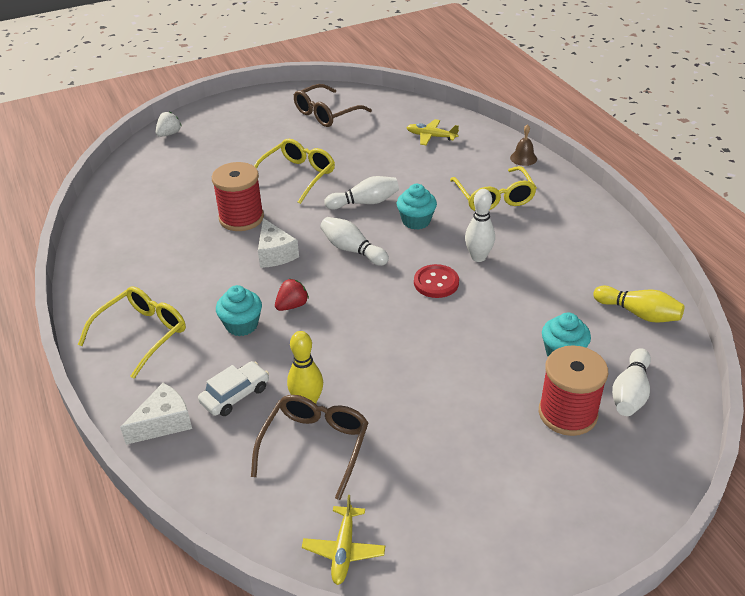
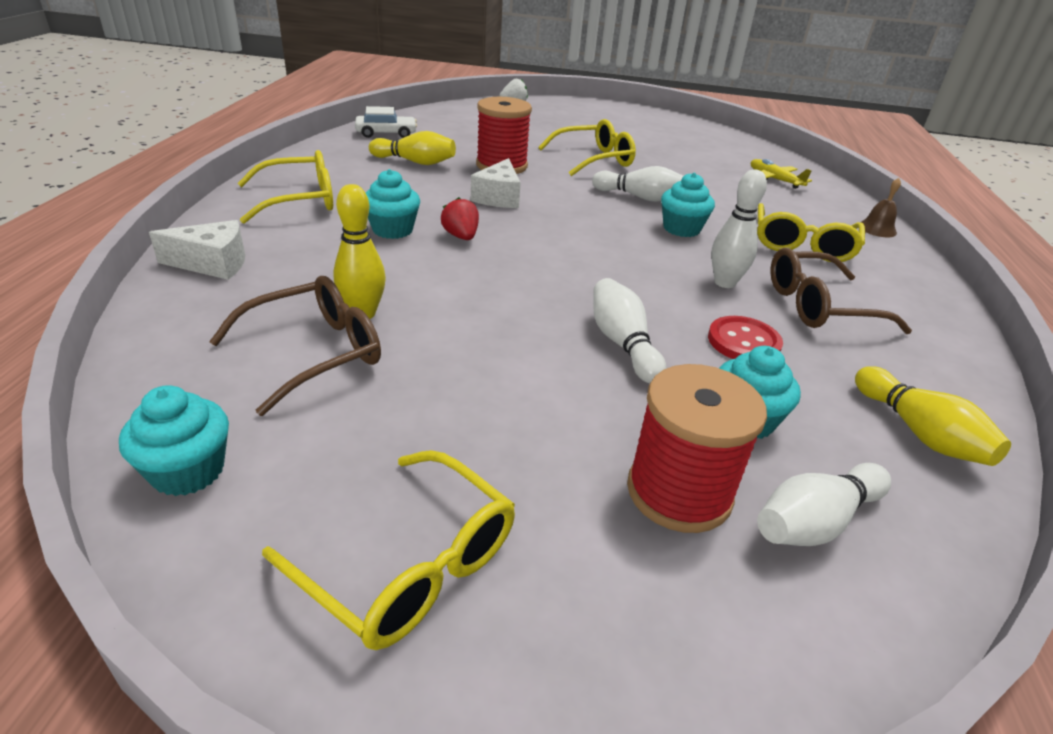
camera: 30 degrees right, 5 degrees down
(175, 247) = (415, 162): none -> yellow bowling pin
(235, 395) = (306, 274): white car -> white car (386, 133)
(292, 305) = (461, 236): red strawberry -> red strawberry turned 105 degrees counterclockwise
(326, 114) = (676, 134): brown glasses -> brown glasses (819, 306)
(344, 550) = (188, 471): yellow plane -> turquoise cupcake
(352, 250) = (581, 223): white bowling pin -> white bowling pin (622, 344)
(436, 282) = (644, 282): red button -> red button (743, 342)
(494, 522) = (409, 564): none -> yellow glasses

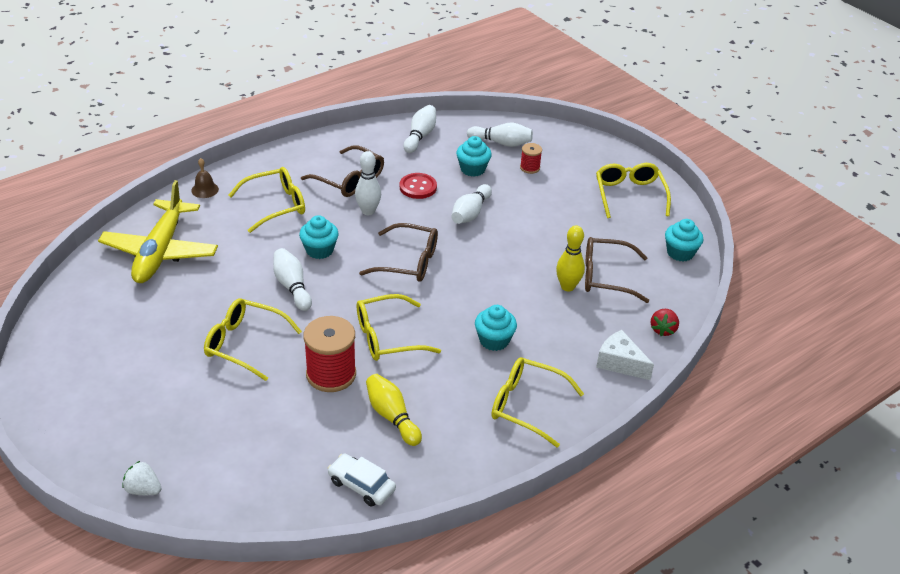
camera: 135 degrees left, 5 degrees up
(461, 236) = (459, 313): red strawberry -> red strawberry (663, 330)
(498, 197) = (387, 337): white cheese -> yellow glasses
(587, 255) = (408, 262): none -> brown glasses
(679, 492) = (530, 168): red spool -> red spool, size x0.51
(774, 180) = (160, 251): yellow plane -> yellow plane, size x2.13
(919, 433) = (420, 136): yellow bowling pin -> white bowling pin

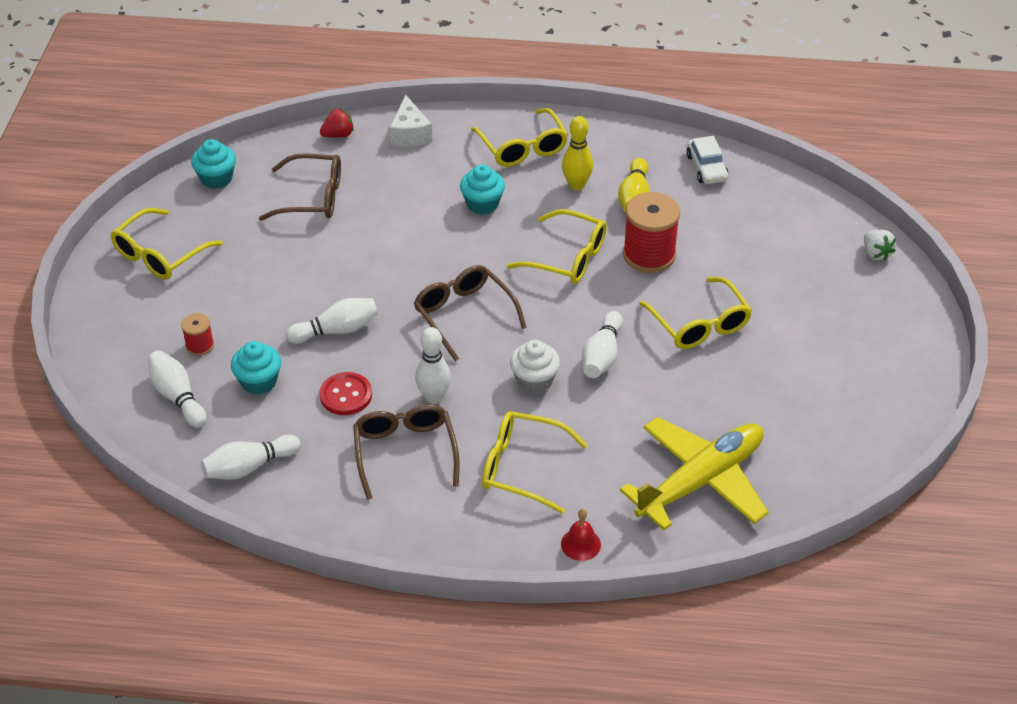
camera: 135 degrees left, 5 degrees up
(205, 190) = (580, 544): brown bell -> red bell
(319, 250) = (534, 380): turquoise cupcake -> white cupcake
(567, 287) = (357, 209): yellow bowling pin -> yellow bowling pin (576, 185)
(606, 277) = (312, 197): brown glasses -> brown glasses turned 45 degrees counterclockwise

